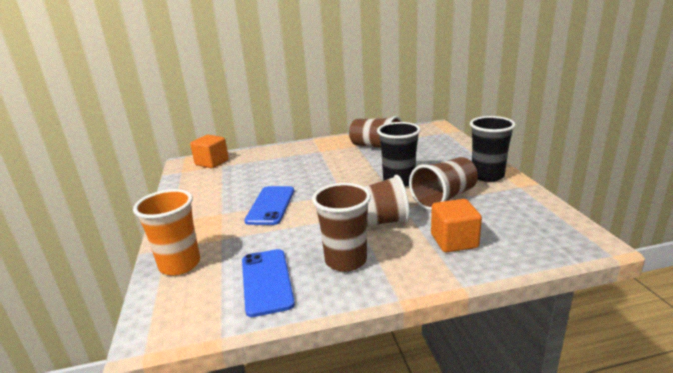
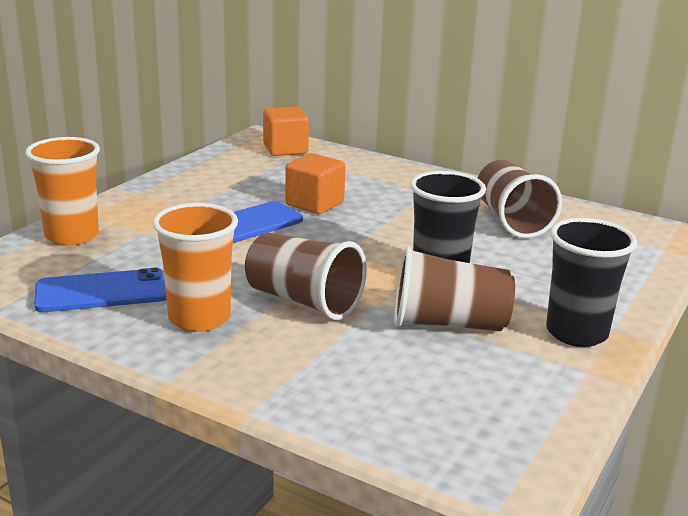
camera: 40 degrees right, 0 degrees up
(266, 281) = (102, 292): blue phone -> blue phone turned 45 degrees clockwise
(346, 260) = (199, 318): brown cup -> orange cup
(454, 241) = (344, 371): orange cube -> orange cube (314, 204)

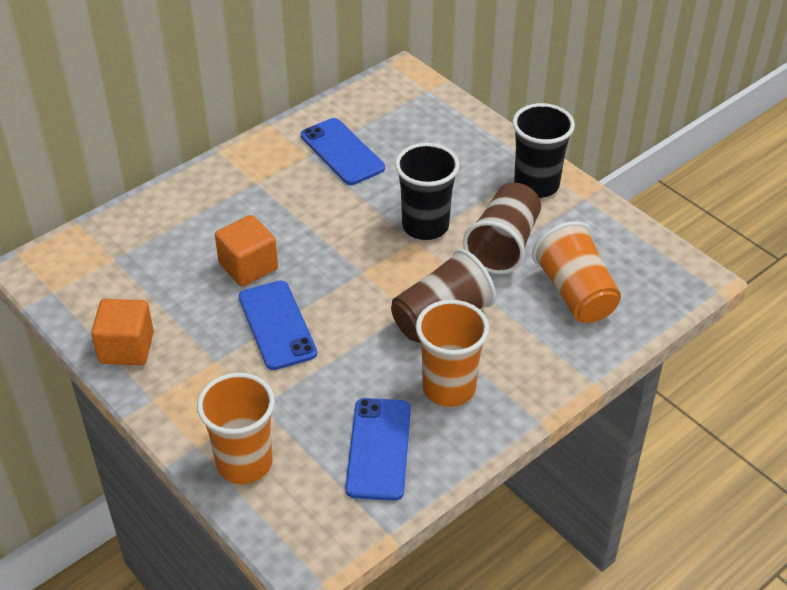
camera: 70 degrees left, 20 degrees up
(285, 149) = (87, 256): orange cube -> orange cube (127, 348)
(402, 382) = (575, 293): none -> orange cup
(511, 220) = (342, 152): brown cup -> blue phone

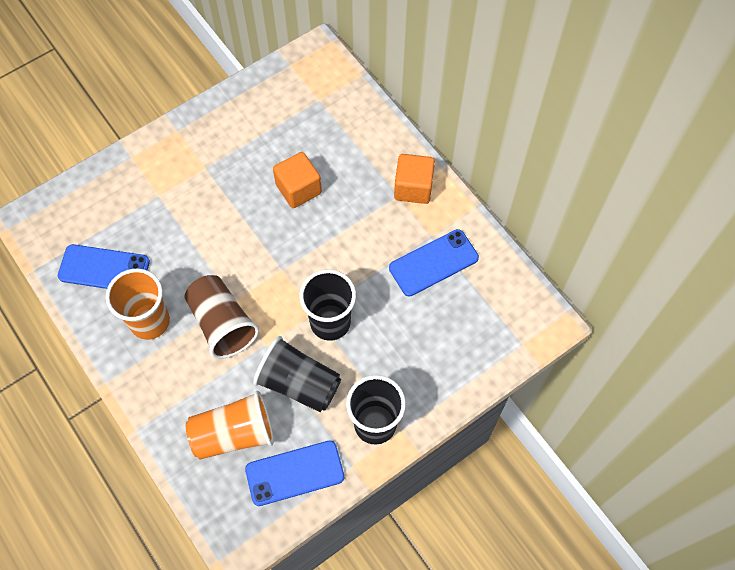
camera: 95 degrees right, 20 degrees up
(127, 348) = (227, 113): orange cube -> orange cube (413, 187)
(244, 463) = (110, 185): orange cup -> none
(277, 325) = (233, 207): blue phone -> blue phone (294, 473)
(503, 245) = (299, 383): brown cup -> black cup

